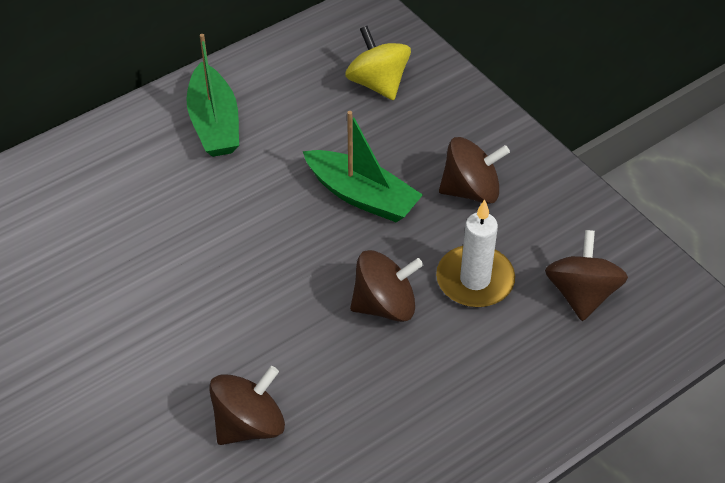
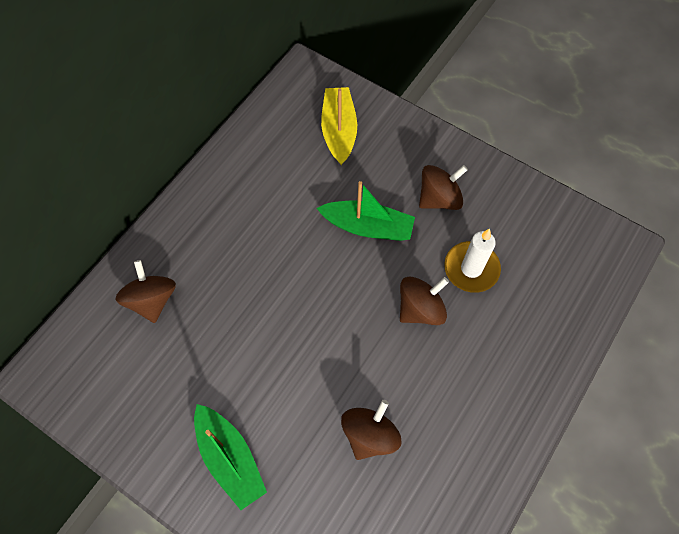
camera: 20 degrees left, 15 degrees up
(214, 123) = (237, 200): green boat -> green boat (230, 458)
(378, 83) = (339, 131): yellow spinning top -> yellow boat
(581, 294) = (544, 256): brown spinning top -> brown spinning top (152, 300)

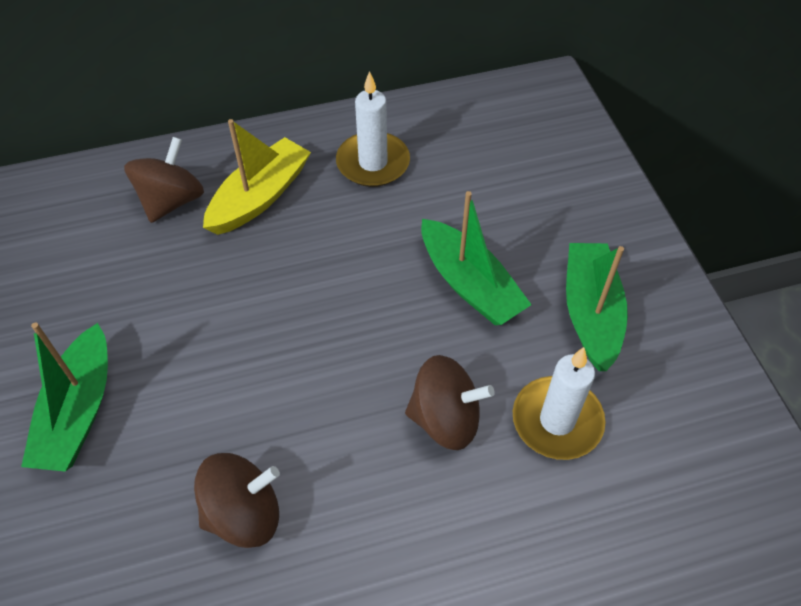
camera: 40 degrees right, 10 degrees down
(249, 191) = (373, 163): none -> white candle
(339, 131) = (533, 165): yellow boat -> yellow boat (260, 197)
(439, 198) = (590, 312): brown spinning top -> green boat

